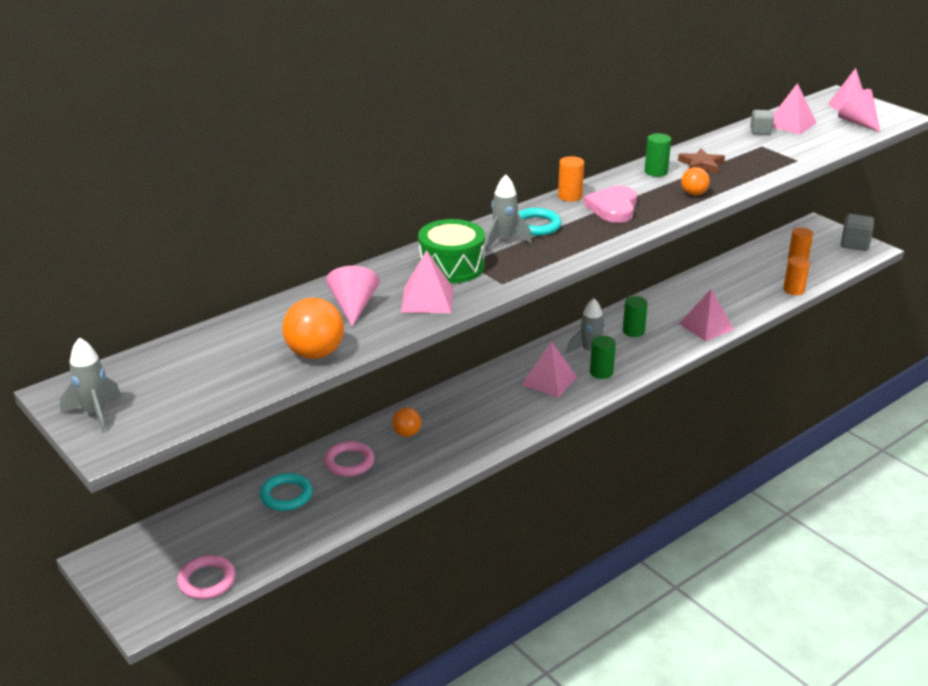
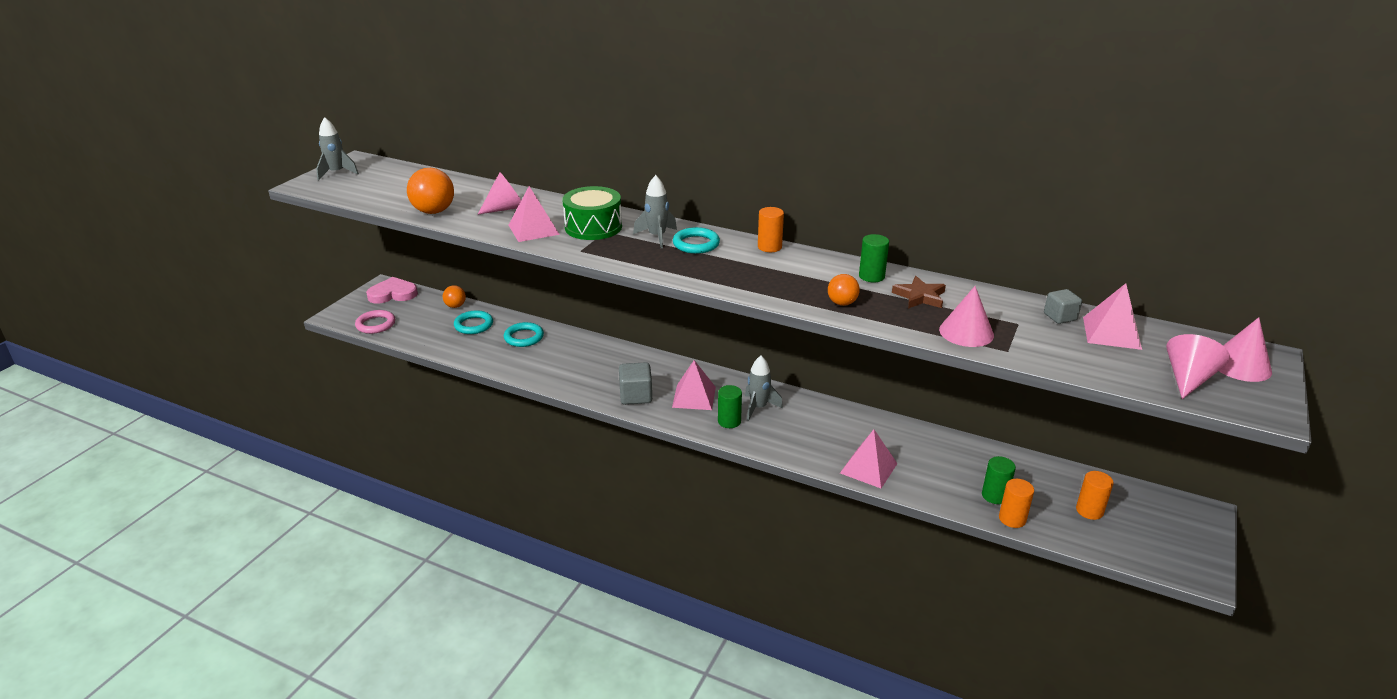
camera: 65 degrees right, 0 degrees up
(349, 462) = (524, 337): pink ring -> turquoise ring
(407, 433) = (573, 350): orange ball -> orange ball (455, 306)
(613, 207) = (766, 269): pink heart -> pink heart (393, 294)
(633, 331) = (816, 424): green cylinder -> green cylinder (994, 496)
(765, 165) = (966, 332): none -> pink cone
(854, 244) = (1192, 555): grey cube -> grey cube (636, 396)

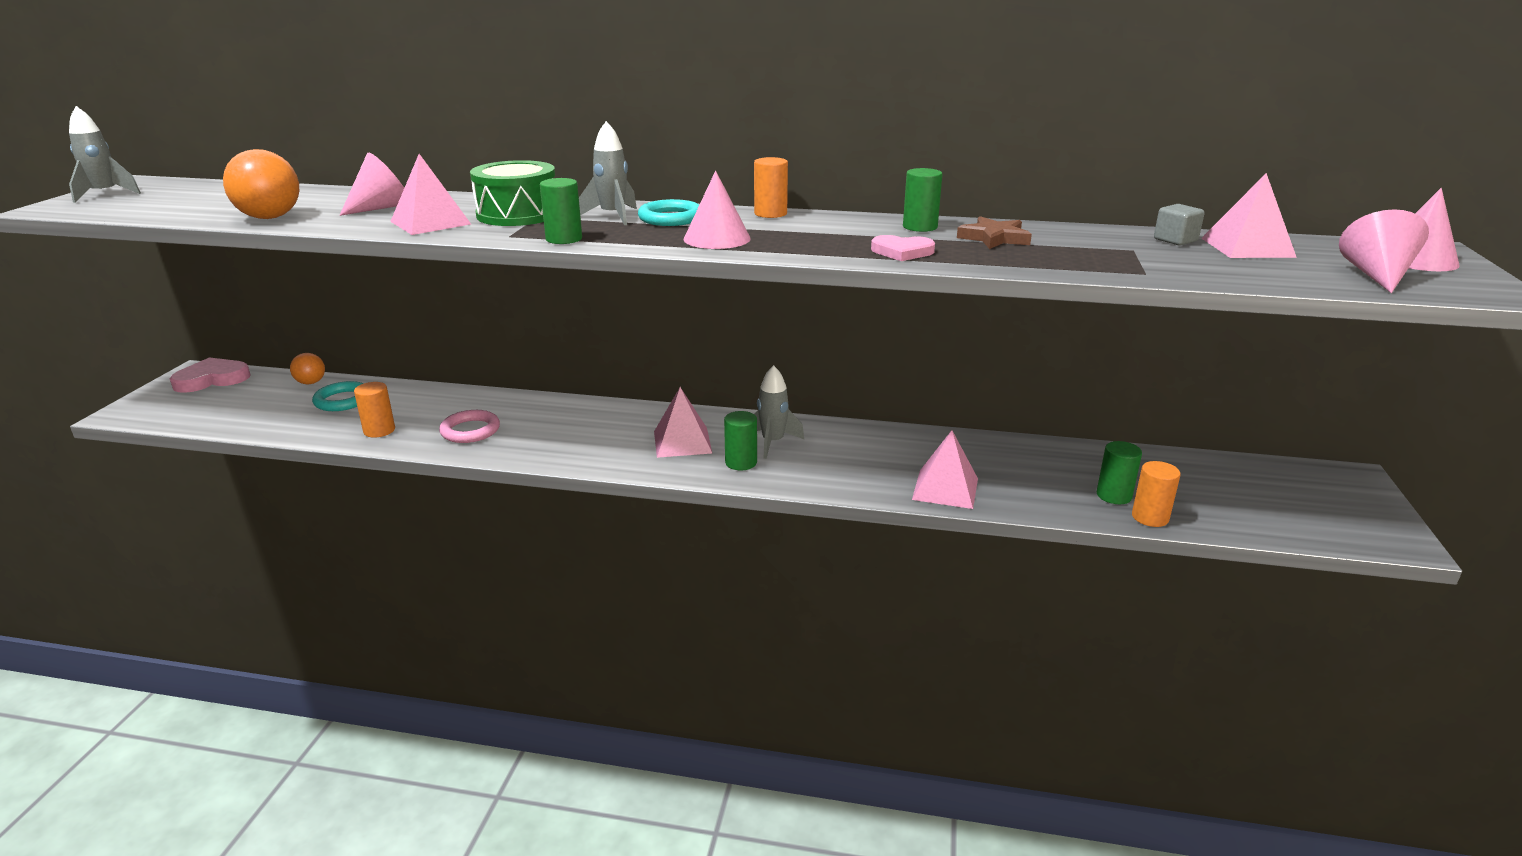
camera: 15 degrees left, 5 degrees down
(376, 324) = (190, 416): pink ring -> pink ring (470, 430)
(524, 337) = (421, 406): turquoise ring -> none
(615, 259) = (564, 239): none -> green cylinder
(636, 396) = (602, 451): grey cube -> none
(842, 303) = (902, 252): orange ball -> pink heart
(966, 332) = (1080, 262): pink cone -> pink cone (717, 238)
(1089, 511) = (1231, 494): orange cylinder -> orange cylinder (379, 430)

